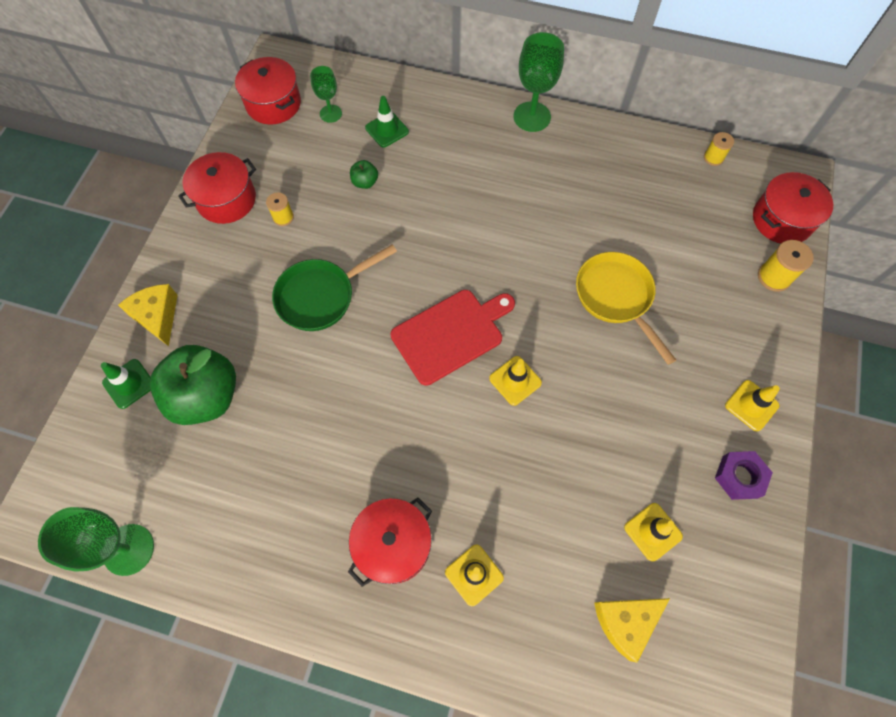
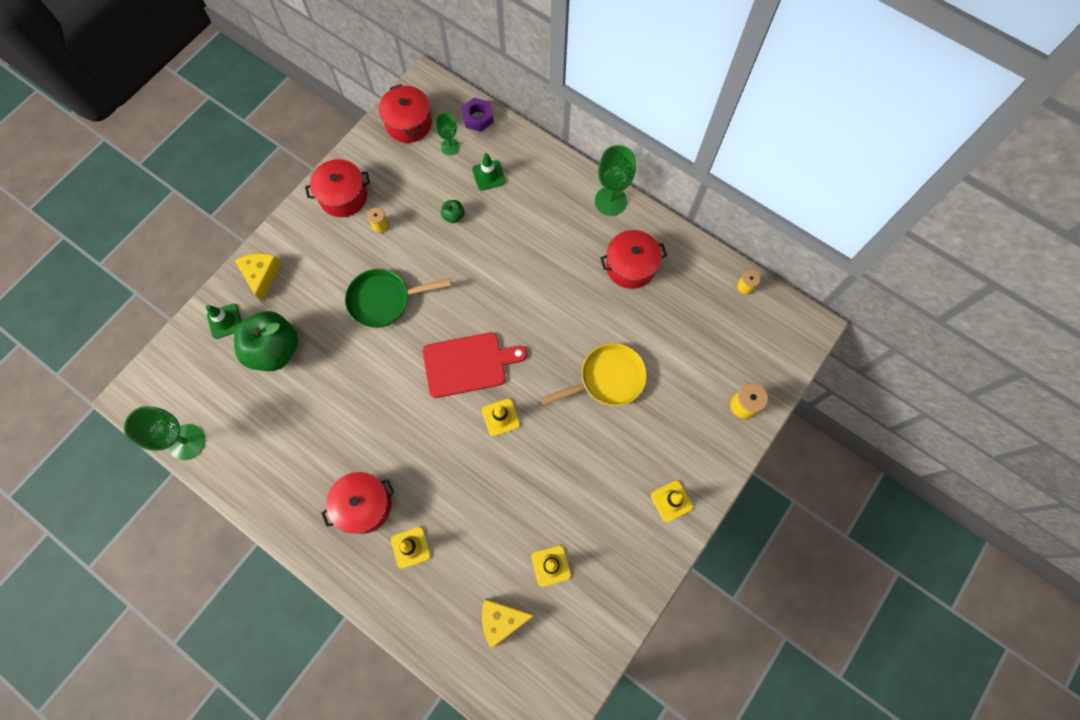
camera: 20 degrees right, 5 degrees up
(616, 297) = (607, 379): yellow pan -> yellow pan turned 75 degrees clockwise
(739, 477) = (635, 550): purple nut -> purple nut (478, 118)
(782, 219) = (775, 360): red pot -> red pot (630, 266)

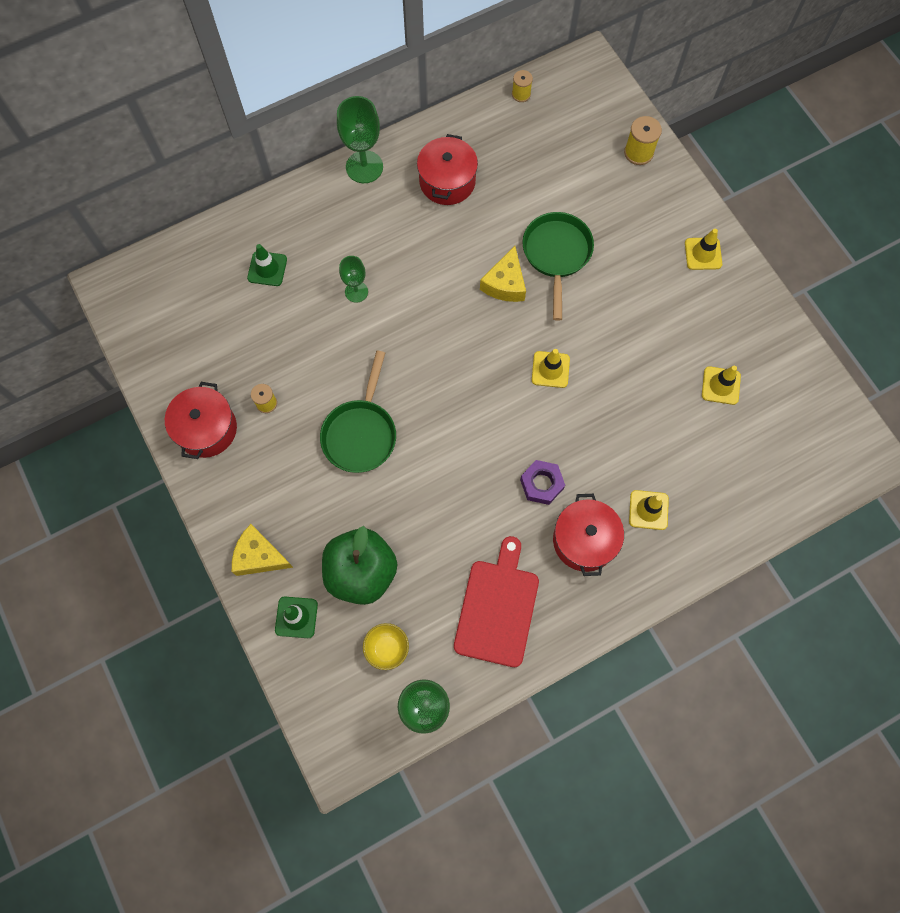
camera: 65 degrees left, 0 degrees up
(223, 394) = (387, 648): none -> yellow bowl
(408, 123) = (152, 324): red pot -> none
(450, 147) = (208, 293): green goblet -> green goblet (356, 292)
(453, 216) = (297, 323): green apple -> none
(468, 364) = (477, 377): red cutting board -> red cutting board (497, 608)
(478, 118) = (188, 250): purple nut -> purple nut (541, 484)
(502, 620) = (755, 451): yellow cheese -> yellow cheese (505, 283)
(607, 379) = (556, 254): yellow pan -> green pan

